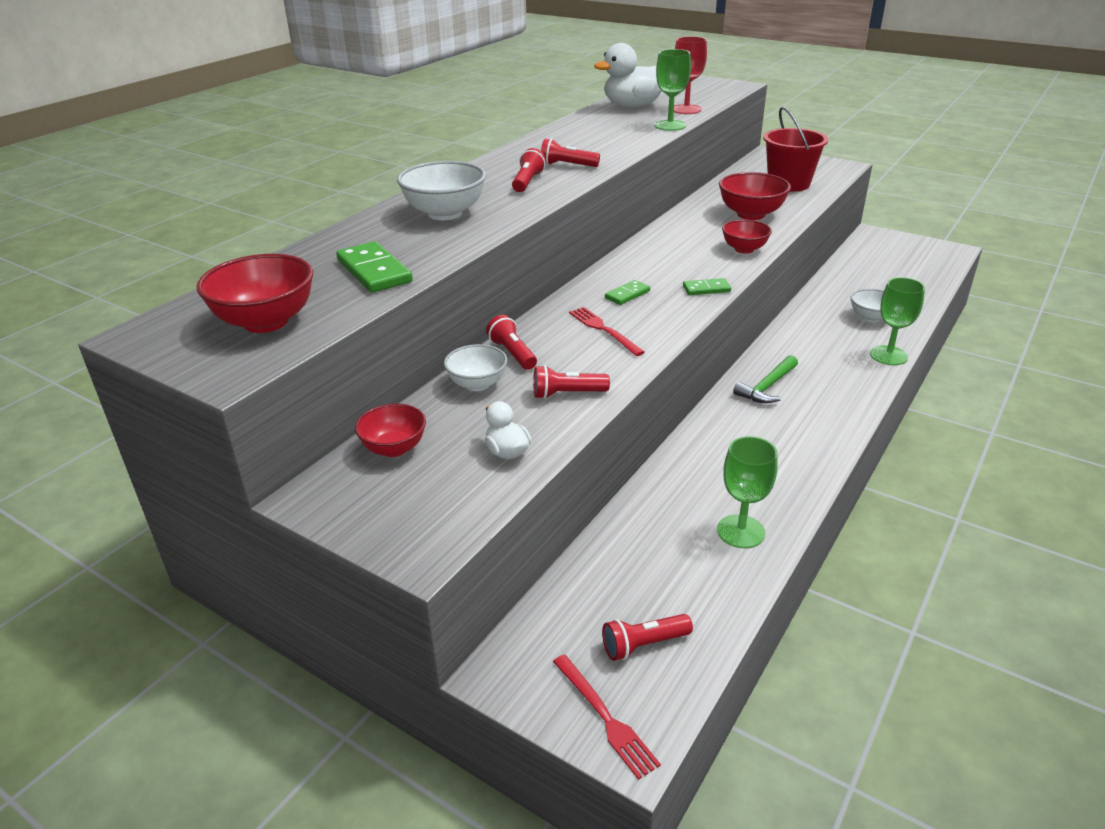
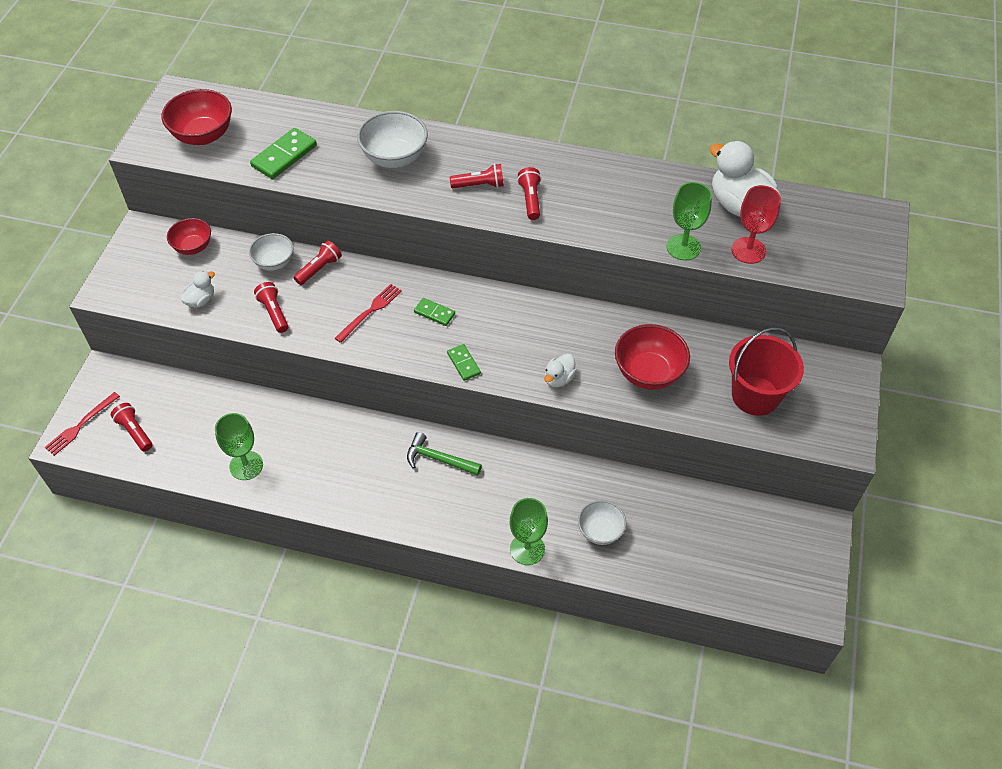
camera: 70 degrees right, 20 degrees up
(744, 249) = (559, 379): red bowl -> white duck

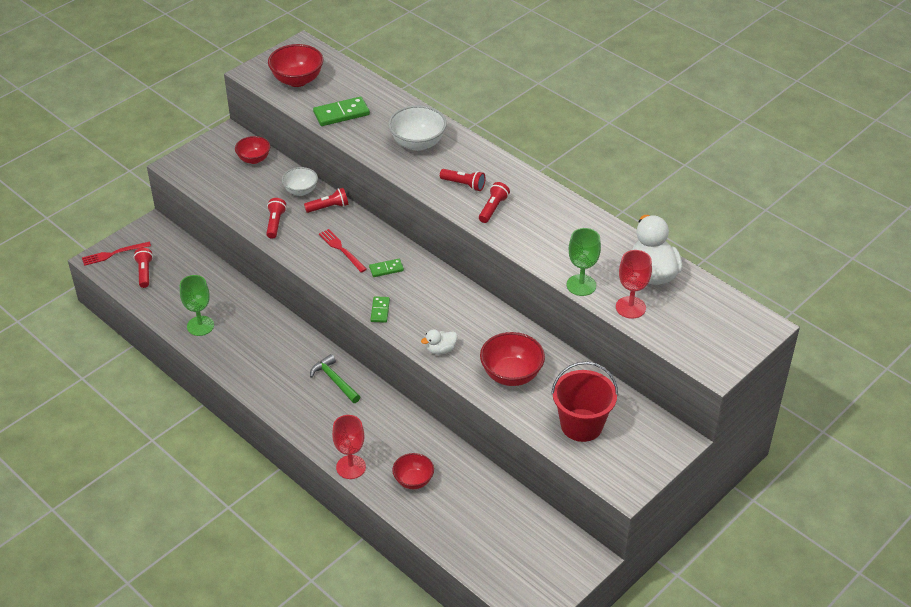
camera: 30 degrees right, 10 degrees down
(201, 300) = (233, 196): white duck -> none
(370, 311) = (341, 249): red fork -> red fork turned 105 degrees counterclockwise
(434, 313) = (386, 269): green domino -> green domino turned 75 degrees counterclockwise
(527, 549) = (351, 467): green goblet -> red goblet
(600, 531) = (413, 480): white bowl -> red bowl

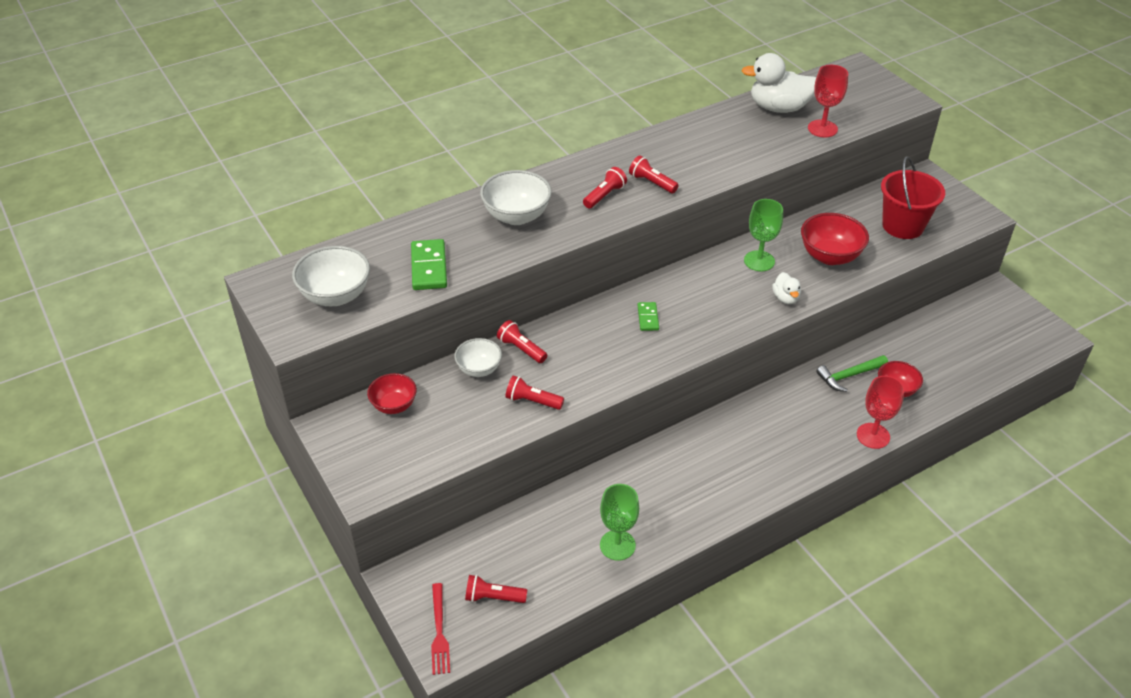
camera: 75 degrees left, 0 degrees up
(297, 80) = (336, 296): red bowl -> white bowl
(328, 207) = (521, 349): red flashlight -> red flashlight turned 45 degrees counterclockwise
(334, 380) = (741, 429): green hammer -> green hammer (849, 376)
(341, 249) = (602, 349): red fork -> none
(380, 310) = (715, 333): green domino -> none
(581, 285) = (785, 150): green goblet -> green goblet (759, 261)

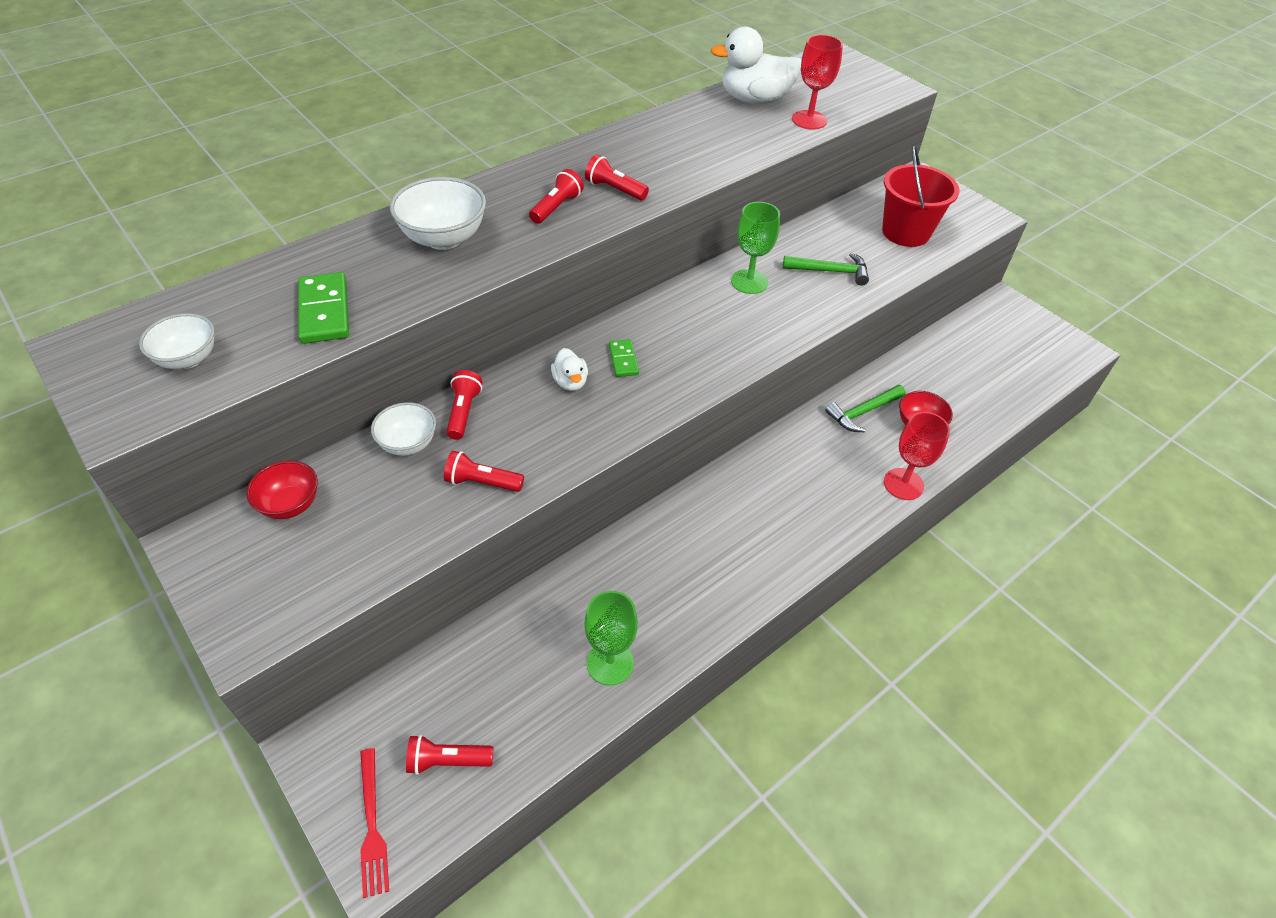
camera: 10 degrees left, 5 degrees up
(336, 296) = (188, 359): white bowl -> white bowl, size x0.64
(521, 349) = (464, 412): red flashlight -> red flashlight turned 60 degrees clockwise
(785, 298) = (787, 324): white duck -> white duck (570, 382)
(830, 256) = (830, 271): red bowl -> green hammer

